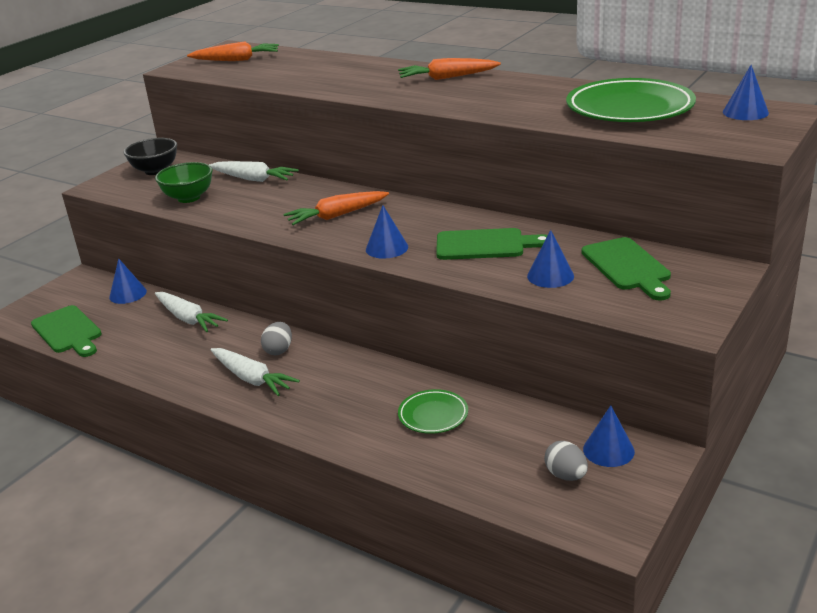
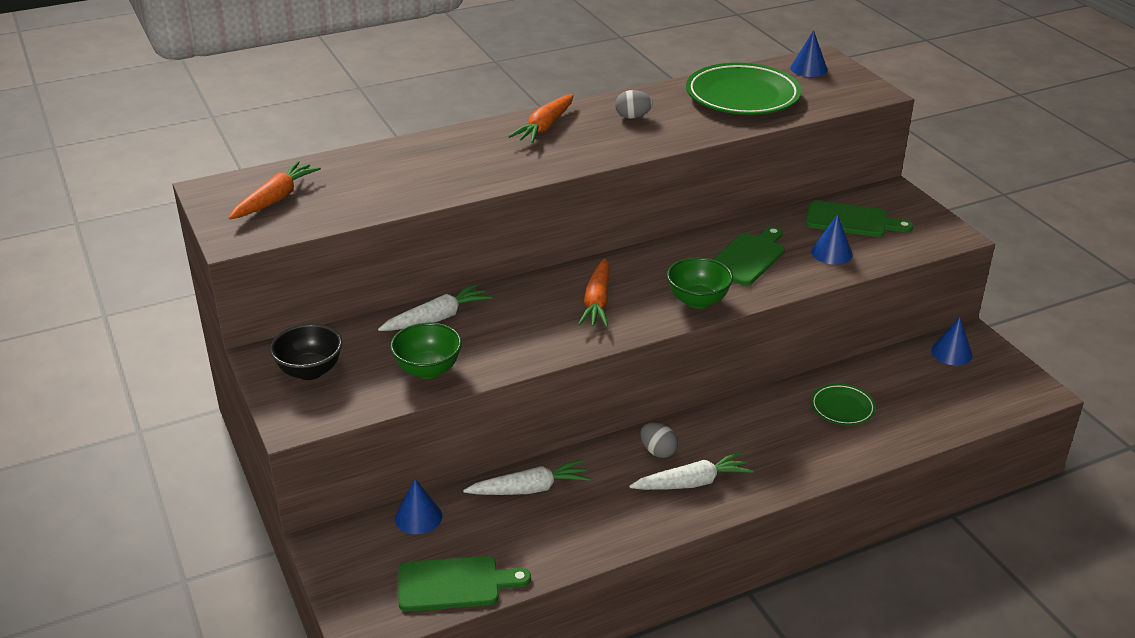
camera: 60 degrees left, 5 degrees up
(387, 248) = (698, 301): blue cone -> green bowl
(566, 475) = (966, 382): grey egg -> grey egg (633, 117)

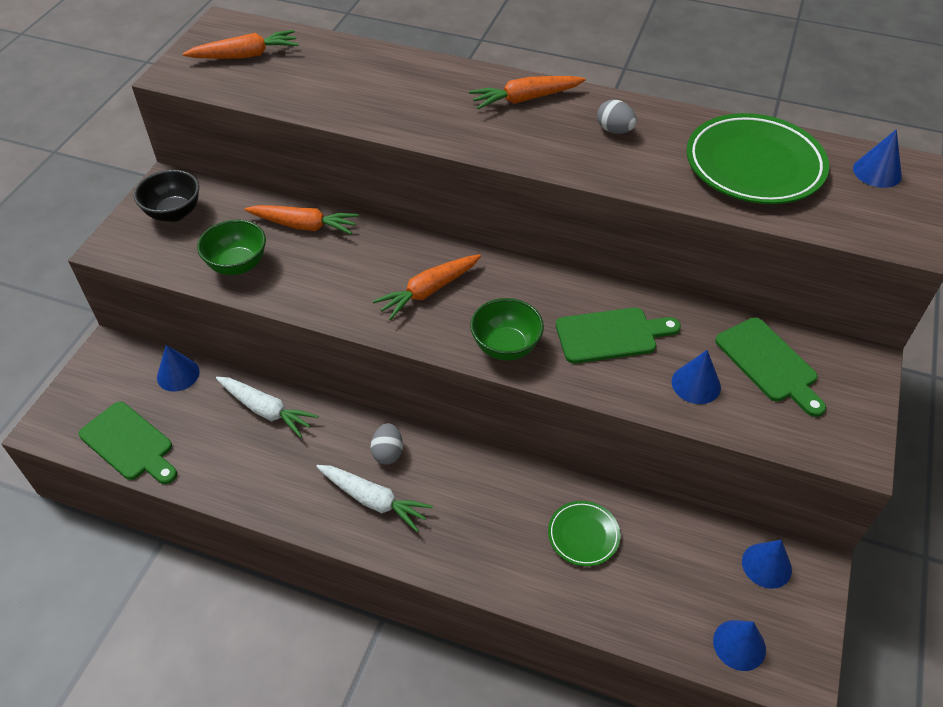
camera: 45 degrees right, 15 degrees up
(437, 318) = (304, 225): white carrot -> orange carrot
(993, 398) = (739, 645): none -> blue cone

